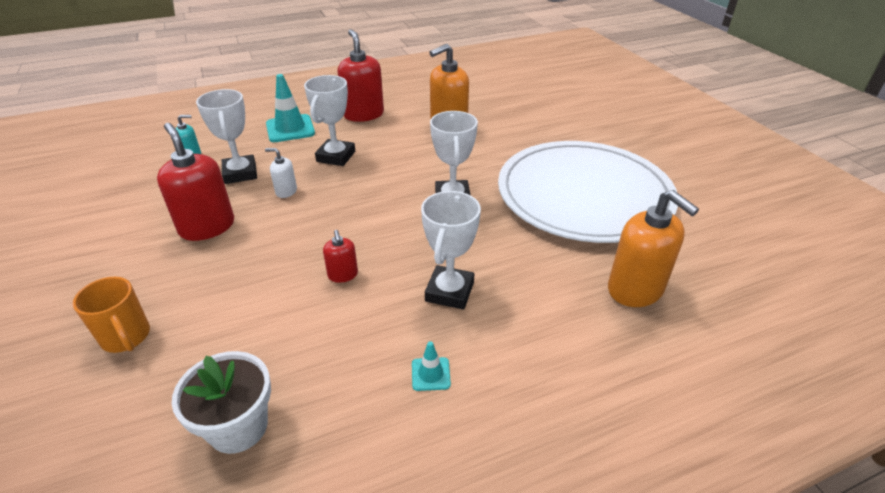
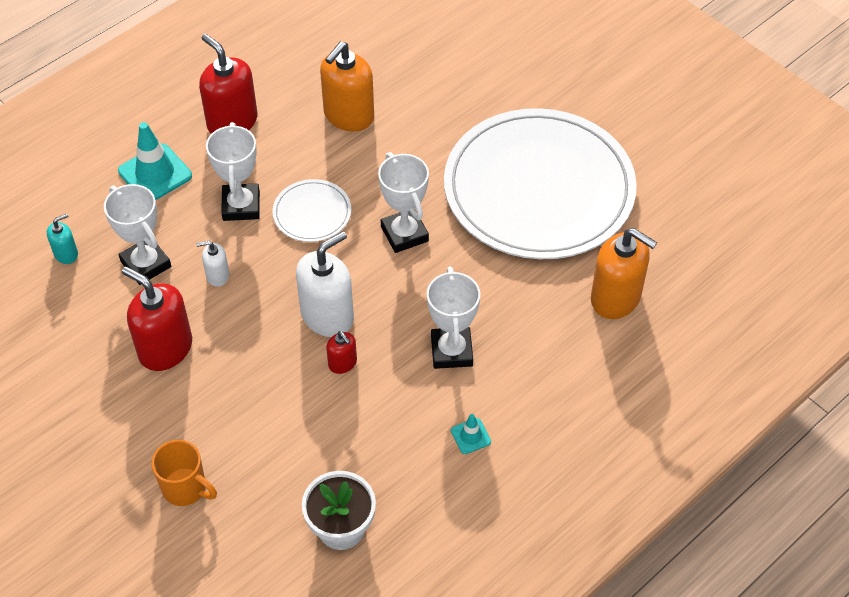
camera: 20 degrees left, 15 degrees up
(353, 237) = (327, 316): none -> white soap dispenser
(386, 171) = (312, 213): none -> white plate

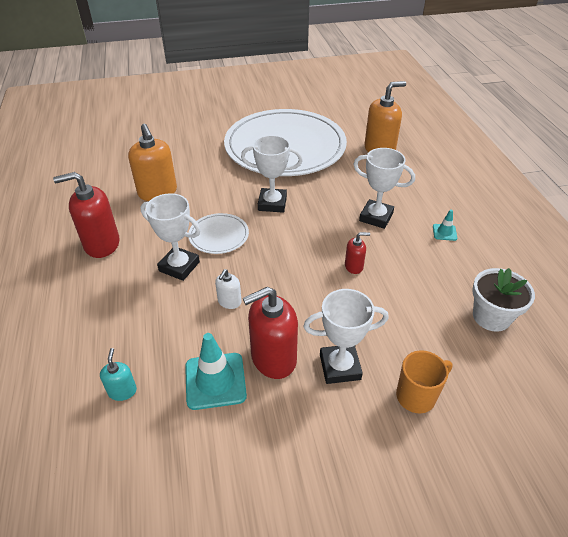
camera: 60 degrees left, 10 degrees down
(146, 264) = (182, 340): white trophy -> white trophy (340, 367)
(155, 173) = (101, 302): turquoise traffic cone -> turquoise traffic cone (215, 381)
(327, 316) = (309, 259): white soap dispenser -> none

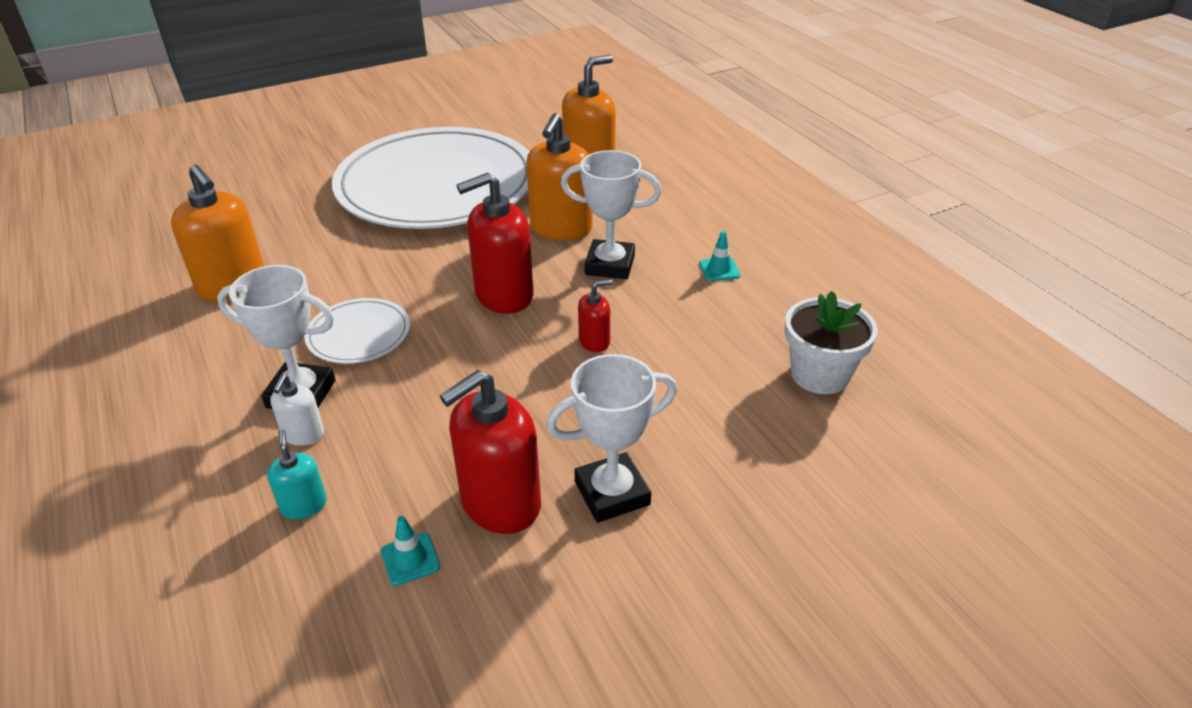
camera: 15 degrees left, 5 degrees down
(101, 244) = (148, 384): red soap dispenser -> red soap dispenser (503, 295)
(122, 391) = (246, 612): turquoise soap dispenser -> turquoise soap dispenser (304, 505)
(215, 381) = (410, 559): turquoise traffic cone -> turquoise traffic cone, size x0.50
(229, 302) = (403, 432): white soap dispenser -> white soap dispenser (303, 434)
(272, 203) = (437, 271): white trophy -> none
(352, 187) = (561, 228): none -> orange soap dispenser
(417, 396) = (742, 509): orange mug -> none

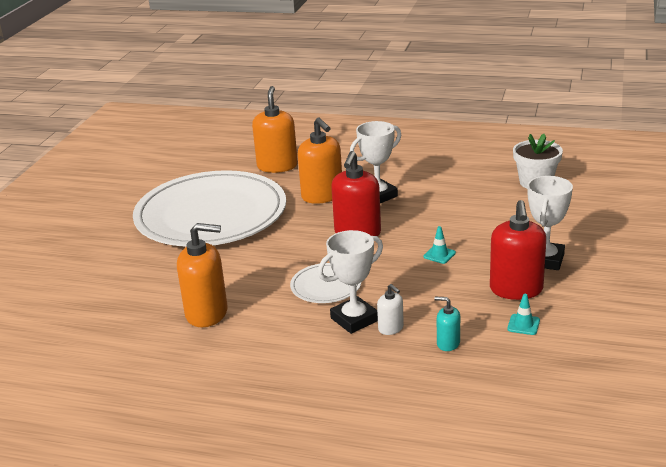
camera: 45 degrees left, 10 degrees down
(594, 341) = (434, 223): red soap dispenser -> none
(719, 269) = (427, 171): turquoise traffic cone -> turquoise traffic cone (439, 255)

